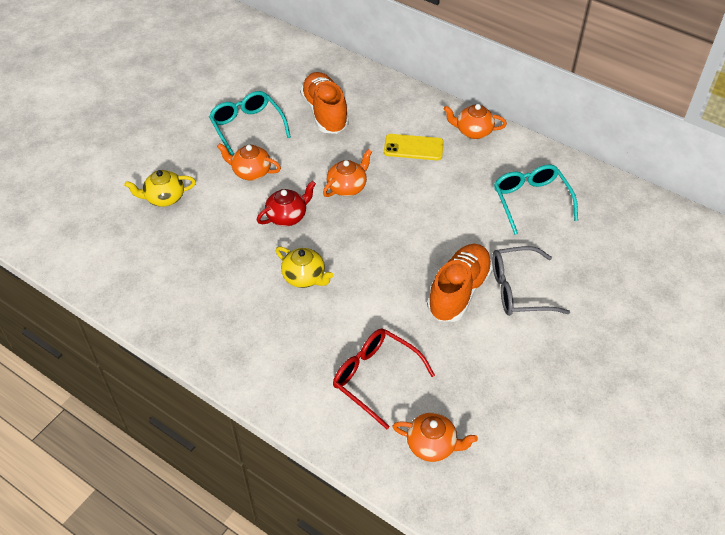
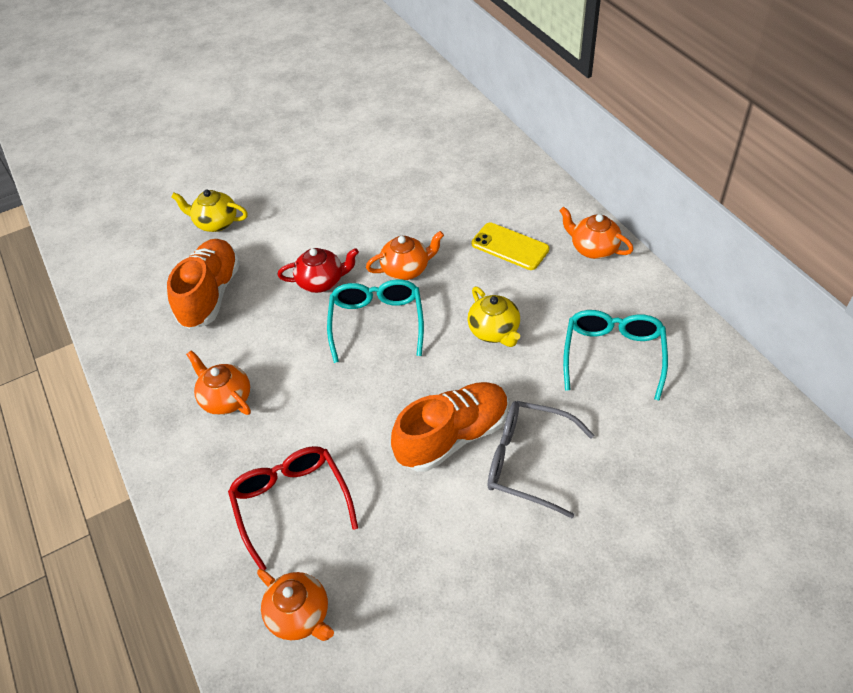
camera: 30 degrees right, 0 degrees up
(247, 127) = (345, 172): turquoise glasses -> turquoise glasses (377, 322)
(251, 172) = (317, 221): orange teapot -> orange teapot (226, 399)
(304, 277) = (294, 356): yellow teapot -> yellow teapot (494, 331)
(325, 113) = (436, 180): orange shoe -> orange shoe (210, 295)

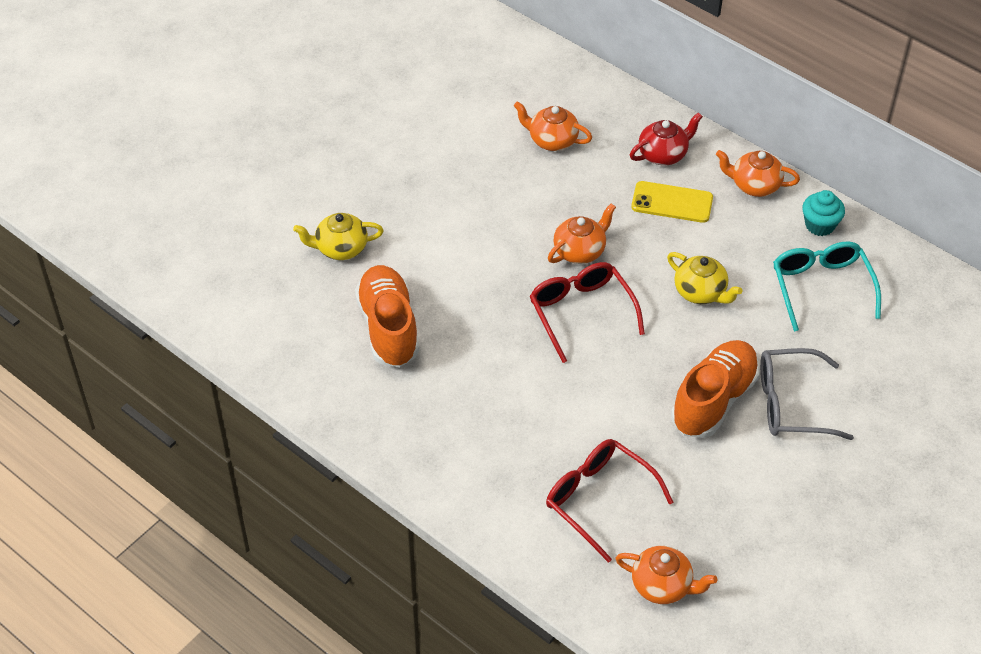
camera: 25 degrees left, 0 degrees up
(226, 399) = (474, 426): orange teapot -> orange teapot (552, 140)
(321, 281) = (499, 285): red teapot -> red teapot (663, 154)
(377, 322) = (581, 312): turquoise glasses -> red glasses
(639, 297) = (819, 225): none -> turquoise cupcake

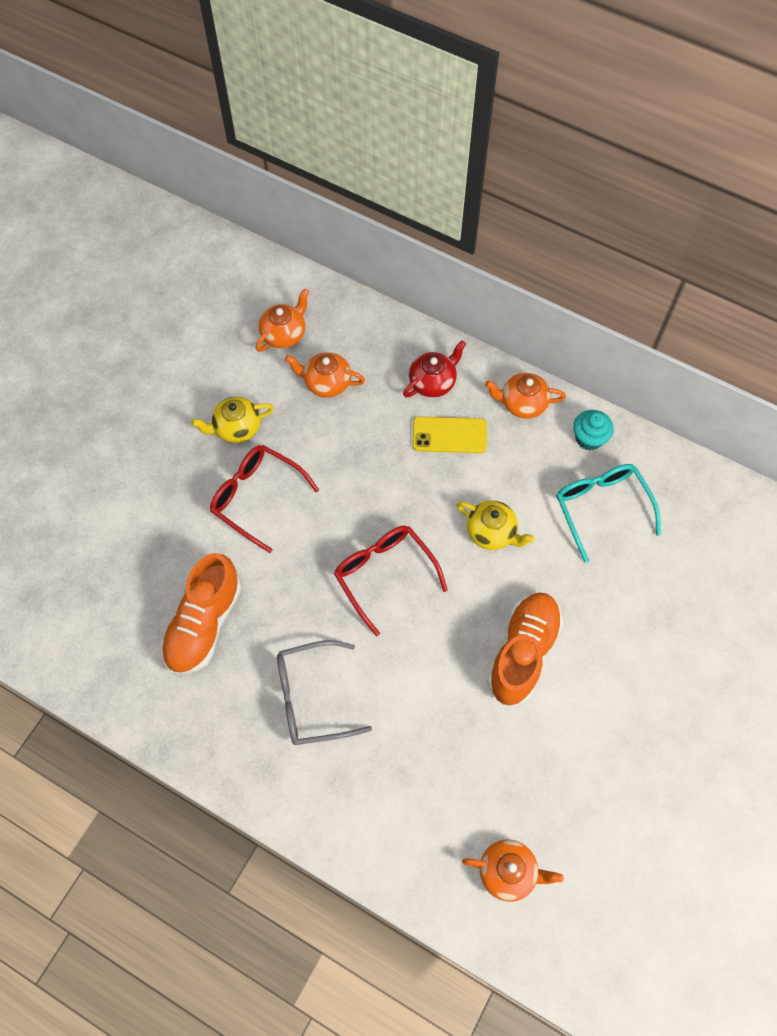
camera: 10 degrees left, 15 degrees up
(340, 248) = (144, 540): yellow teapot -> yellow teapot (237, 428)
(388, 328) = (204, 624): orange shoe -> orange shoe turned 135 degrees counterclockwise
(580, 251) = (372, 504): orange teapot -> orange teapot (284, 334)
(598, 499) = (433, 785): red glasses -> red glasses (256, 497)
(790, 404) = (594, 643): grey glasses -> grey glasses (311, 698)

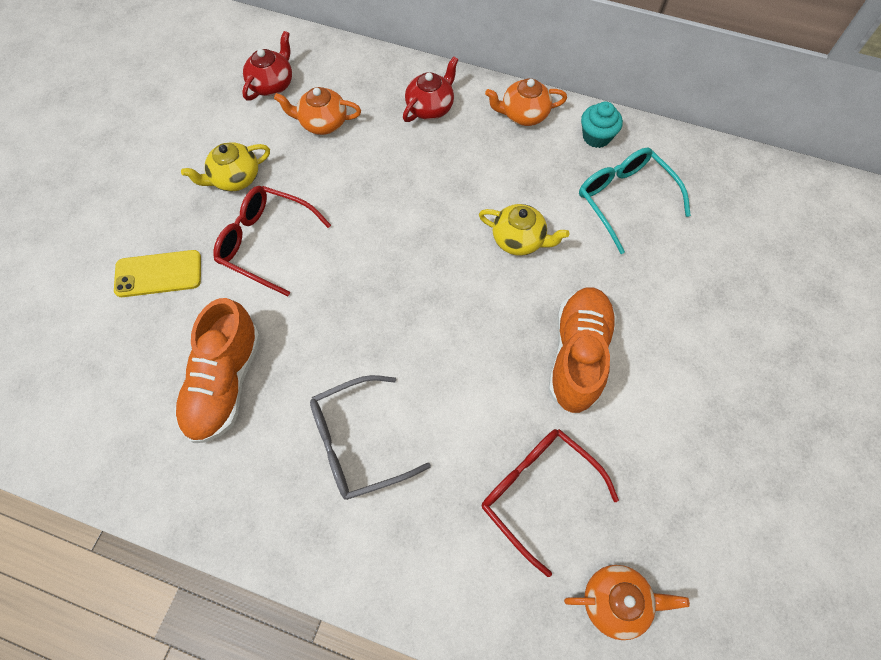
camera: 10 degrees left, 0 degrees up
(284, 334) = (272, 84): orange teapot -> red teapot
(384, 574) = (414, 299): red glasses -> red glasses (537, 492)
(449, 435) = (457, 154): yellow phone -> yellow phone (158, 274)

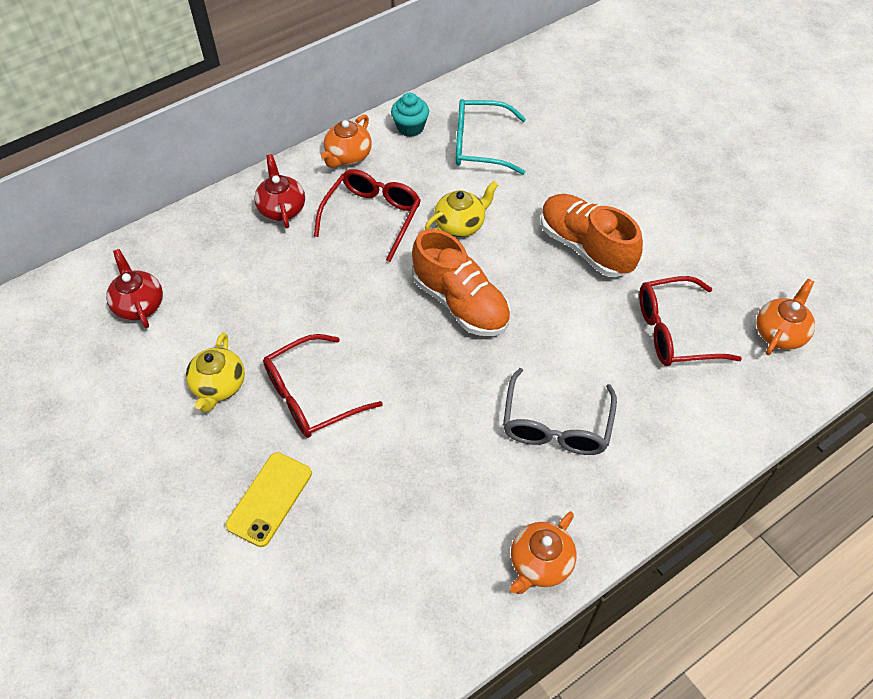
camera: 55 degrees left, 10 degrees down
(225, 382) = (429, 496): orange shoe -> orange shoe (460, 303)
(322, 123) = (222, 290): orange teapot -> orange teapot (540, 563)
(474, 171) = (372, 216): none -> red glasses

